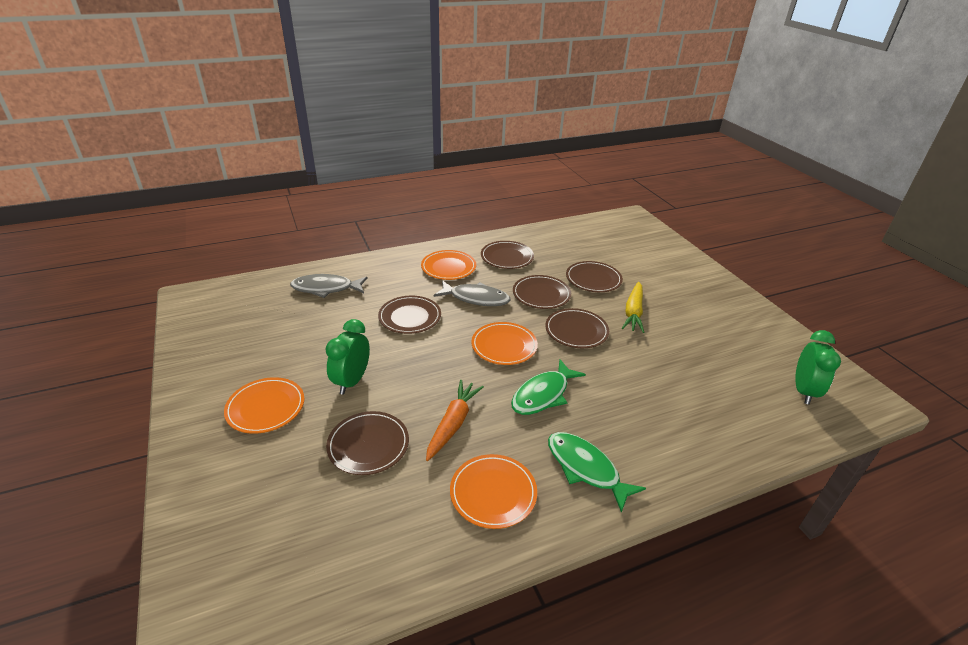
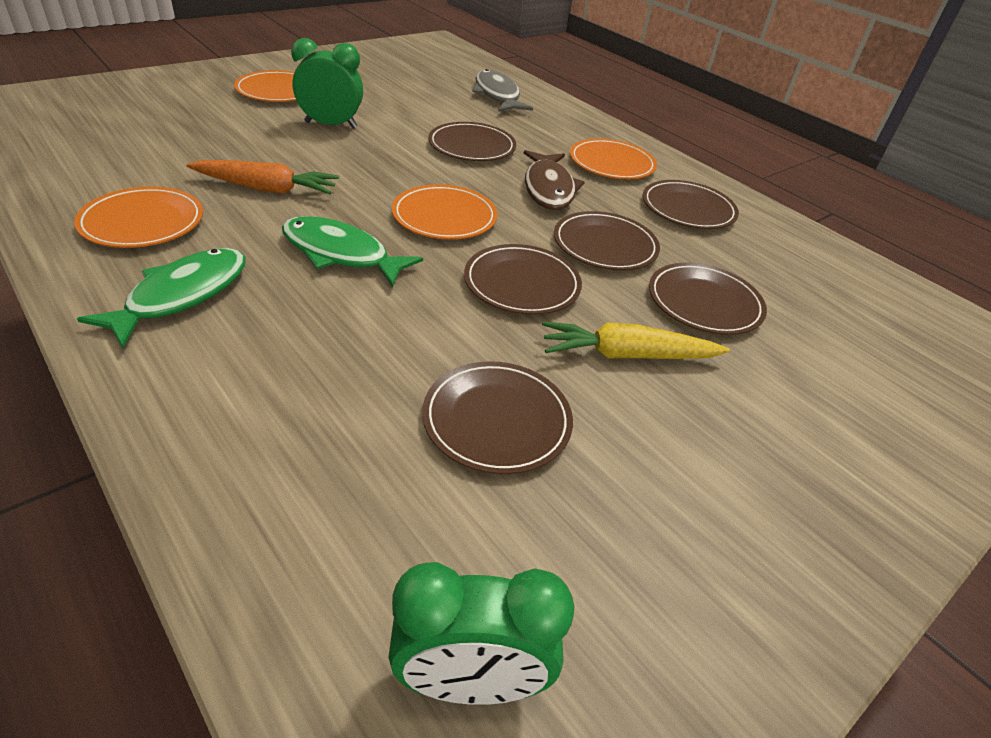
camera: 70 degrees right, 5 degrees up
(368, 445) = (226, 143): brown plate -> brown plate (497, 420)
(476, 298) = (548, 189): grey fish -> brown fish

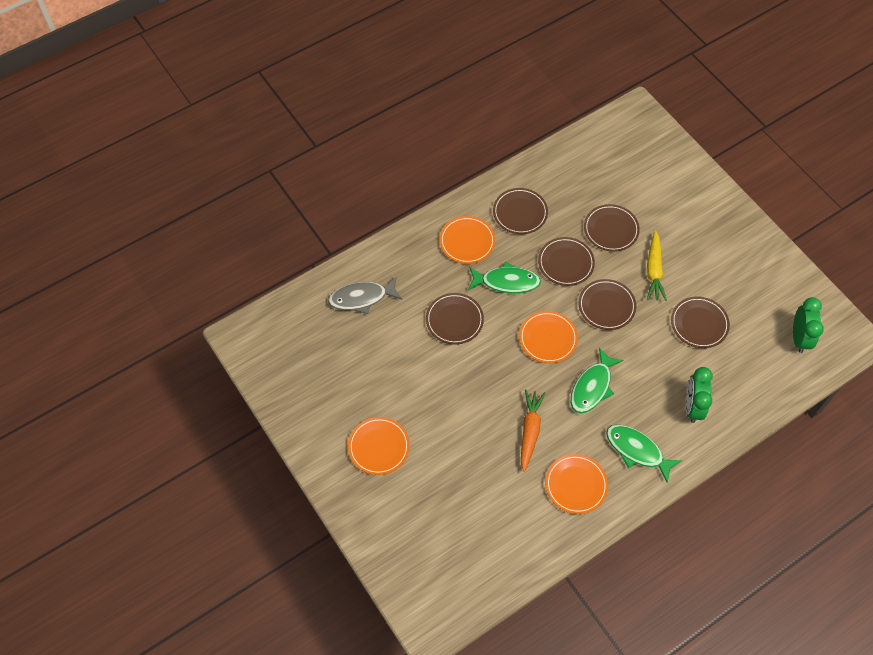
camera: 80 degrees left, 20 degrees up
(331, 125) = (434, 406): green clock -> green clock (692, 406)
(548, 189) = (506, 282): brown fish -> green fish

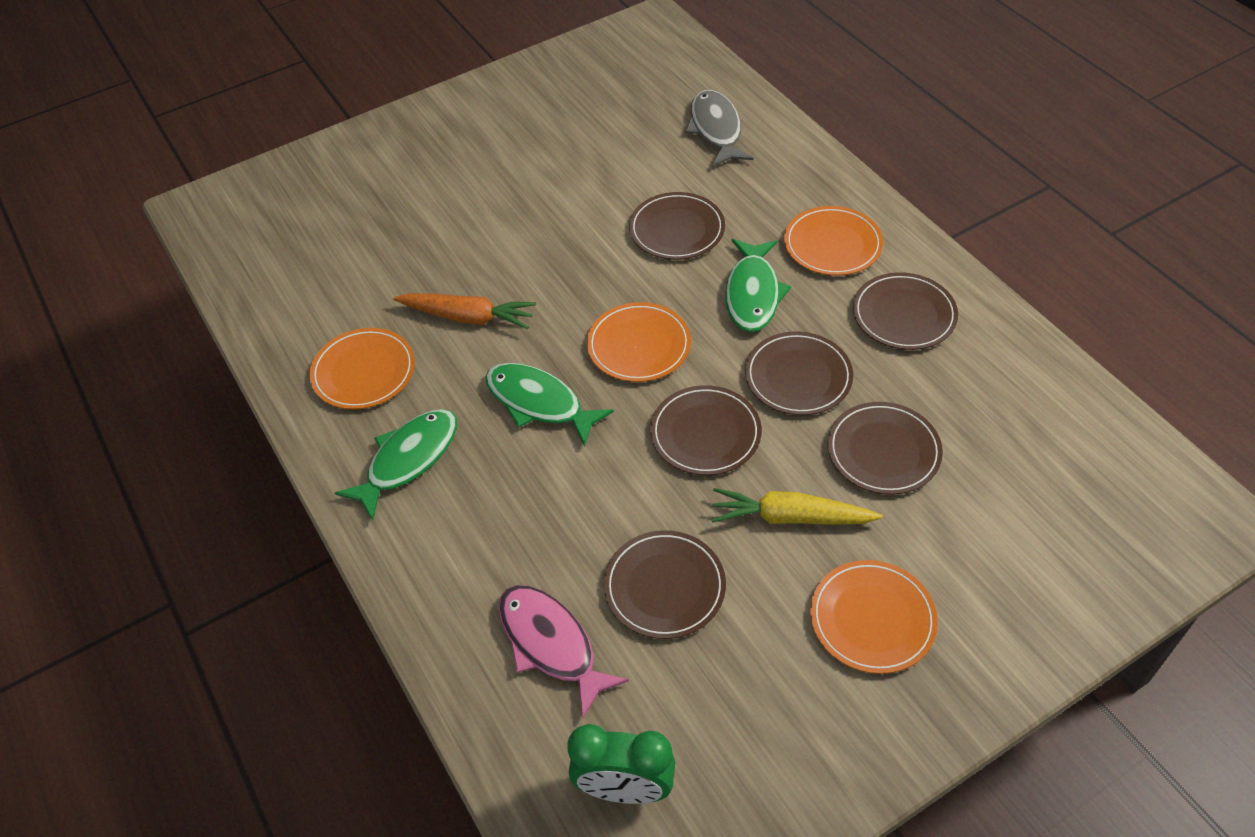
camera: 95 degrees right, 10 degrees down
(379, 447) = (469, 154): orange plate -> orange plate (872, 619)
(692, 406) = (481, 555): green clock -> none
(736, 371) = (551, 644): none -> pink fish

